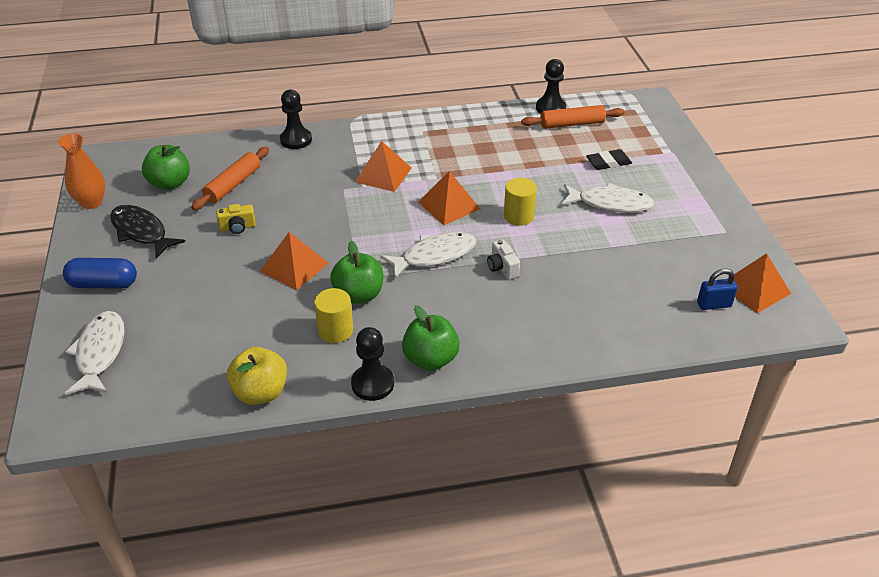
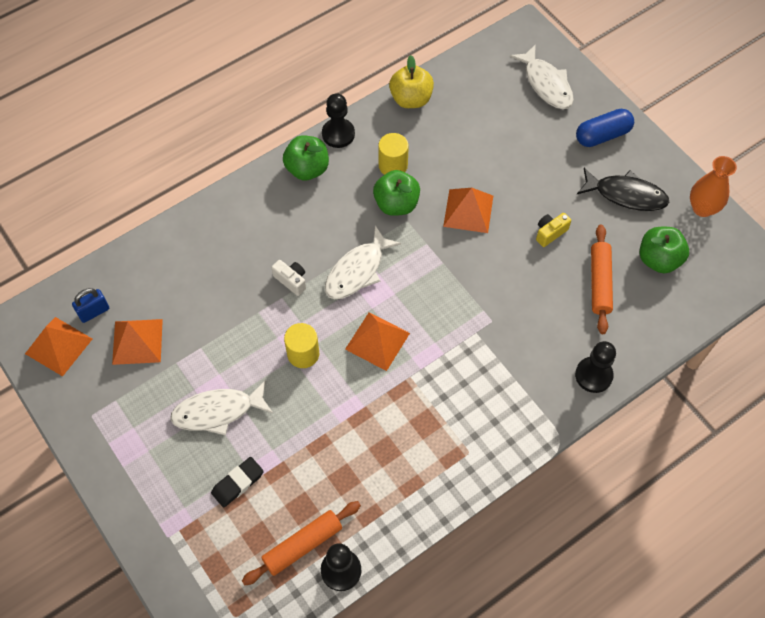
camera: 155 degrees right, 20 degrees up
(383, 175) = (467, 358): orange pyramid -> orange pyramid (137, 341)

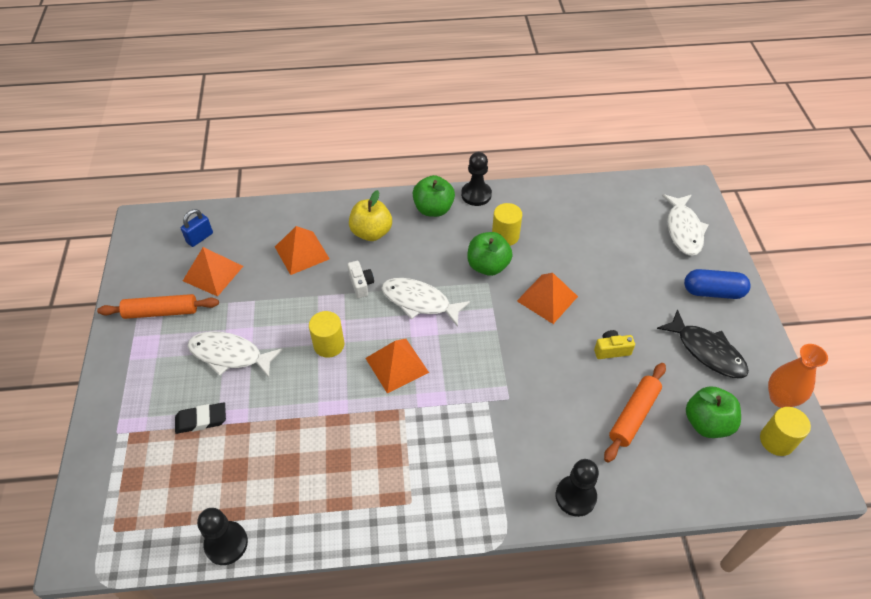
camera: 30 degrees right, 10 degrees down
(59, 346) = (157, 249): orange pyramid -> orange pyramid (302, 252)
(94, 312) = (200, 238): blue padlock -> blue padlock turned 45 degrees counterclockwise
(302, 545) = (212, 502): orange rolling pin -> orange rolling pin (161, 312)
(357, 271) = (419, 302): white fish -> white fish turned 45 degrees clockwise
(411, 99) = (554, 194): yellow apple -> yellow apple (371, 232)
(717, 247) = (776, 440): none -> yellow cylinder

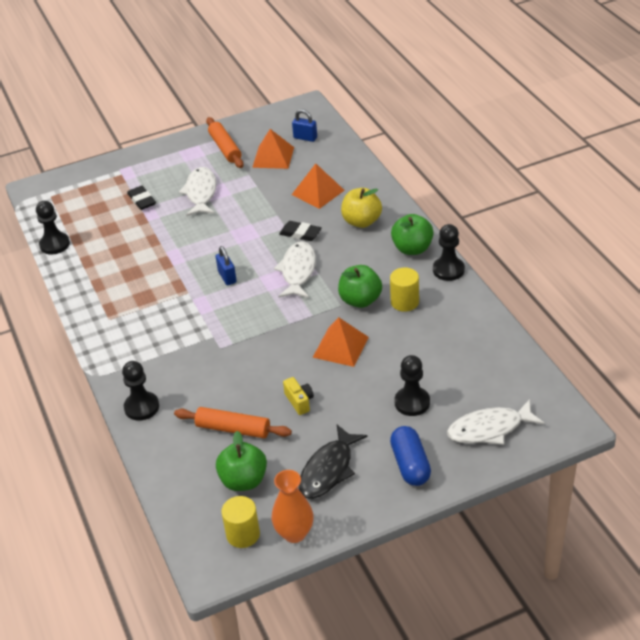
camera: 75 degrees right, 10 degrees down
(329, 345) = (231, 236): yellow cylinder -> none
(361, 284) = (300, 234): white camera -> black eraser
(397, 365) = (227, 277): orange pyramid -> blue padlock
(638, 269) = (412, 402): none -> black pawn

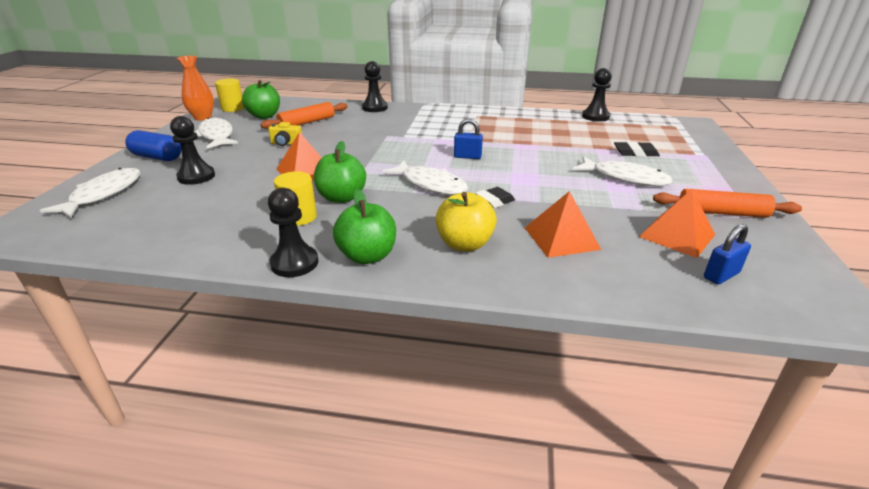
camera: 120 degrees right, 10 degrees down
(328, 470) = (216, 136): black fish -> white fish

